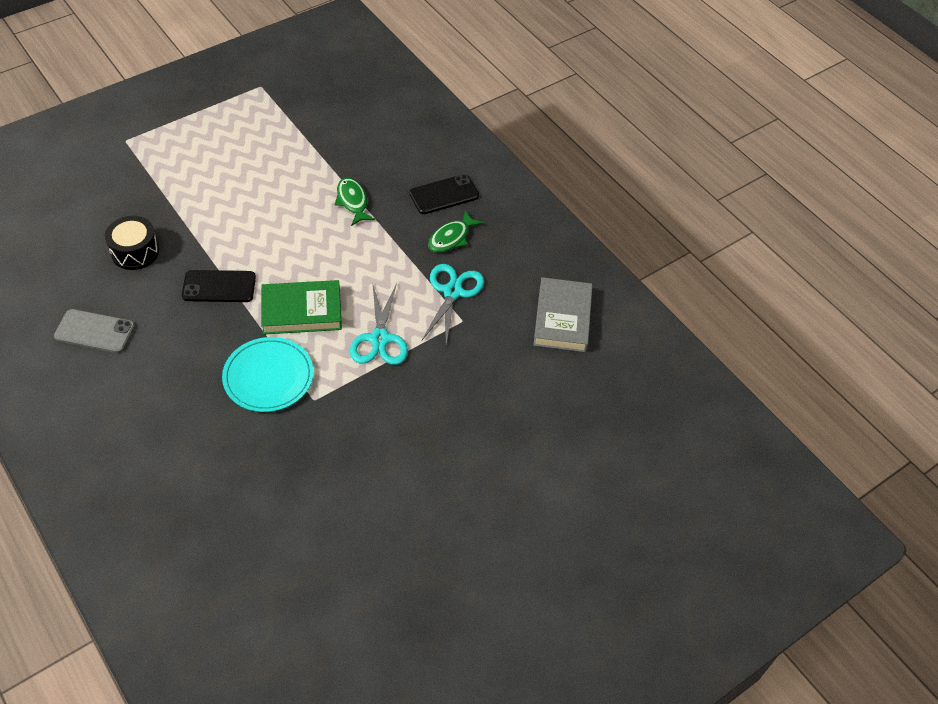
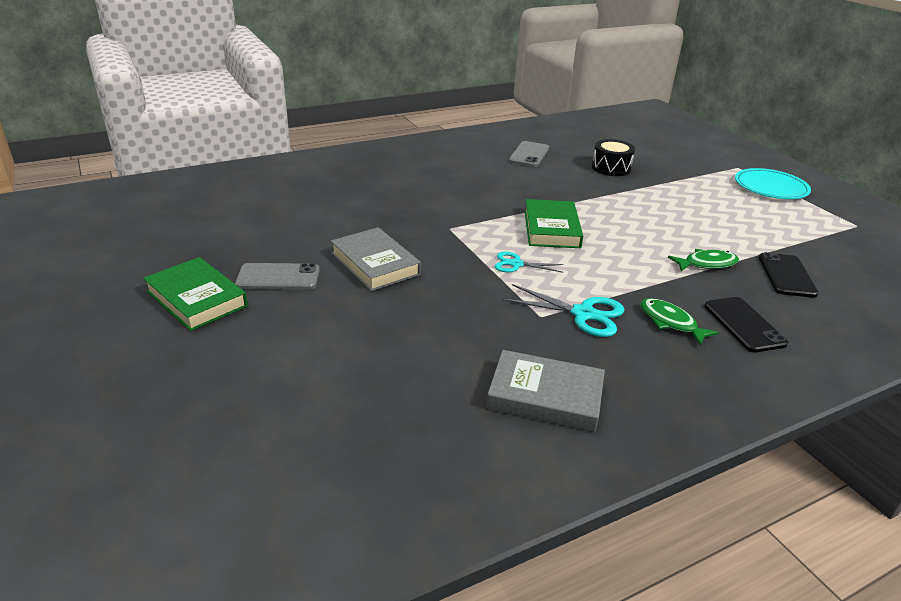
camera: 100 degrees right, 20 degrees down
(219, 287) = (577, 196): black phone -> black phone (786, 275)
(268, 377) = (477, 211): turquoise plate -> turquoise plate (770, 187)
(379, 339) = (516, 264): turquoise scissors -> turquoise scissors, size x0.64
(402, 456) = (375, 264): none -> grey book
(444, 536) = (278, 277): none -> grey phone
(498, 598) = (196, 299): none -> green book

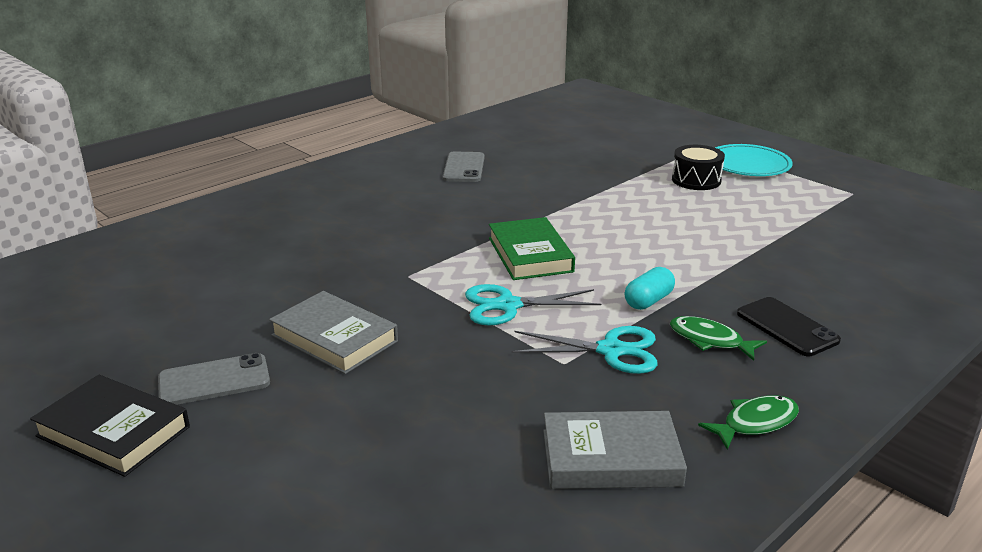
camera: 15 degrees left, 5 degrees down
(196, 299) = (113, 431): green book -> black book
(516, 264) = (508, 305): turquoise scissors -> turquoise scissors, size x1.57
(611, 168) = (566, 169): black drum -> black drum (696, 180)
(632, 281) = (648, 301): none -> turquoise capsule
(706, 264) = (719, 265): green fish -> green fish (755, 423)
(786, 275) = (806, 262): black phone -> none

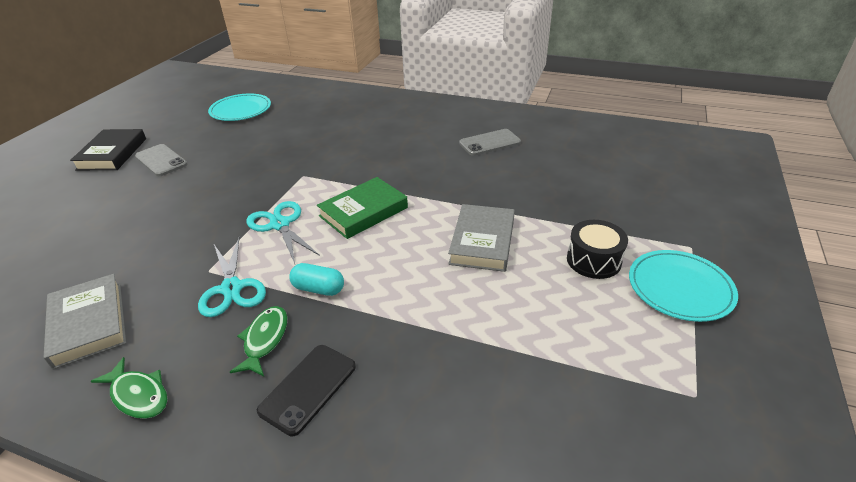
camera: 65 degrees right, 10 degrees up
(132, 294) = (241, 110): none -> turquoise plate
(334, 338) = (214, 178): grey book -> grey book (482, 241)

